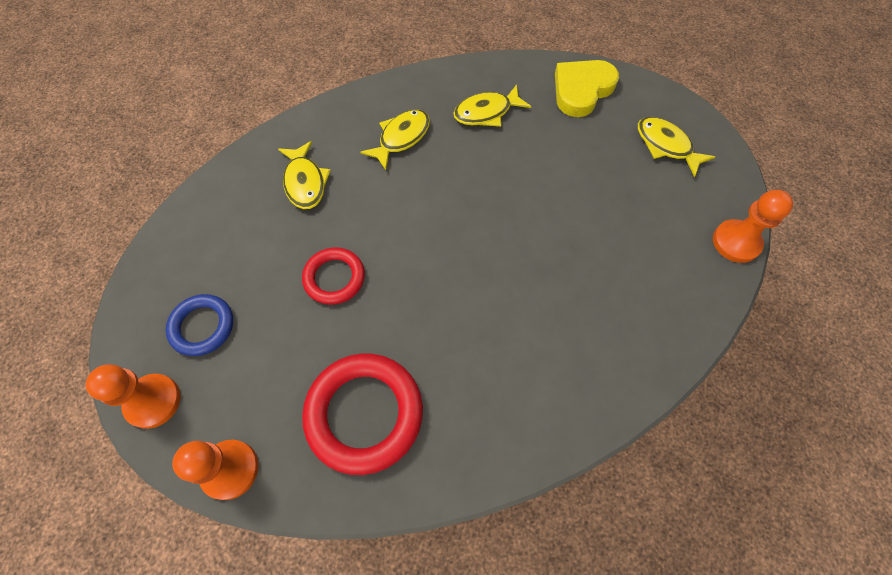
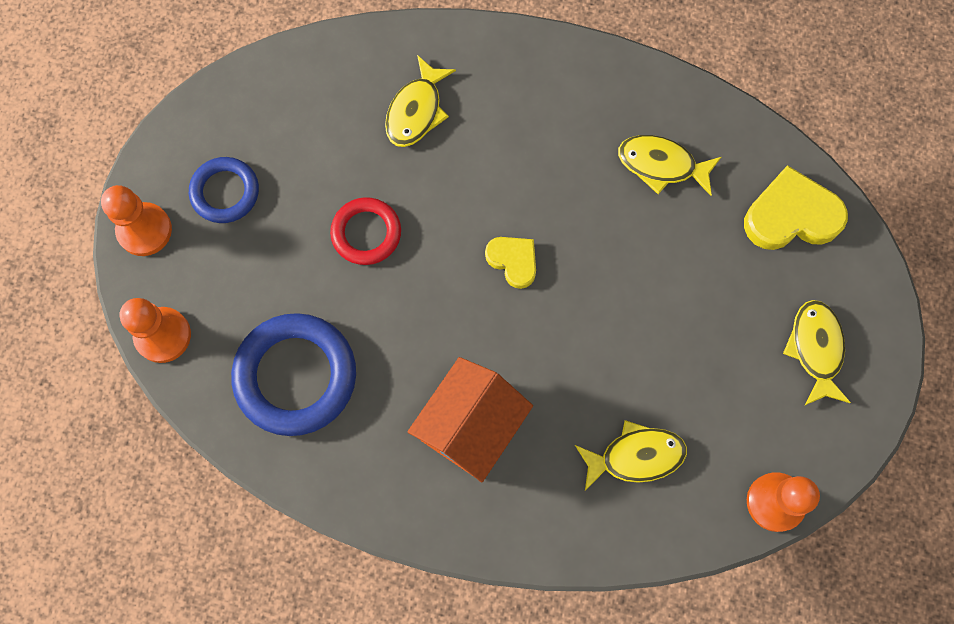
camera: 40 degrees right, 10 degrees up
(364, 413) = (295, 376): red ring -> blue ring
(401, 138) = (548, 130): yellow fish -> yellow fish (635, 456)
(449, 224) = (513, 261): none -> yellow heart
(519, 346) = (470, 427): none -> orange house

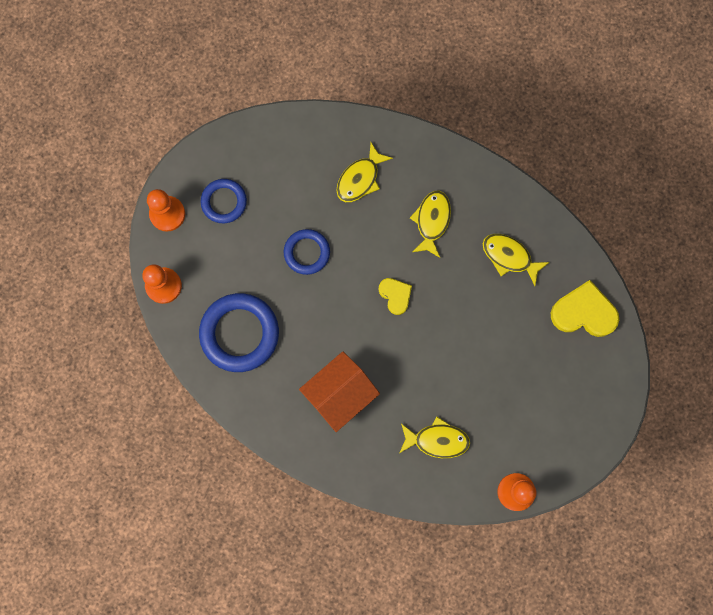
camera: 15 degrees right, 5 degrees up
(366, 233) = (307, 252): red ring -> blue ring
(815, 349) = (571, 403): yellow fish -> yellow fish (432, 221)

